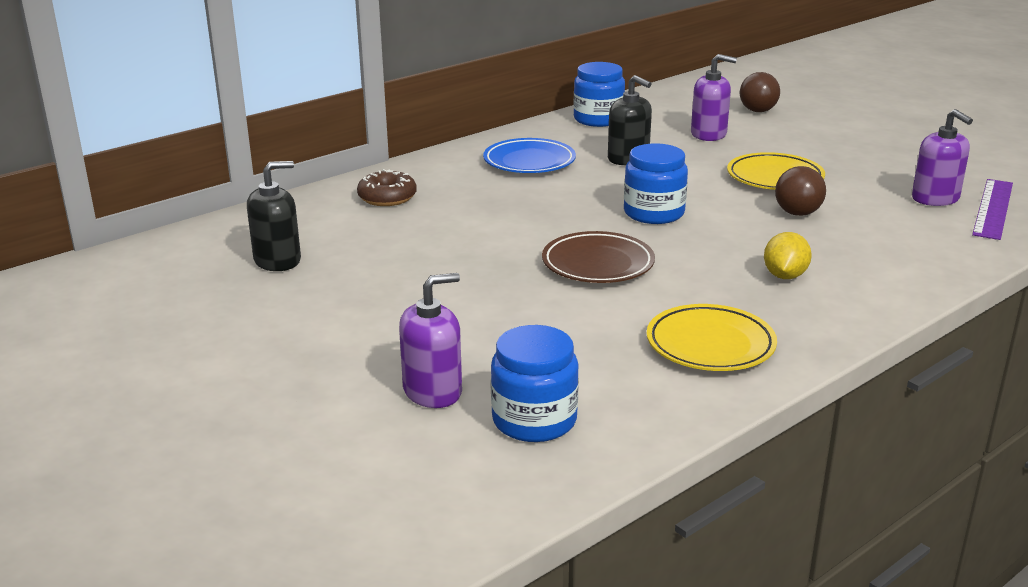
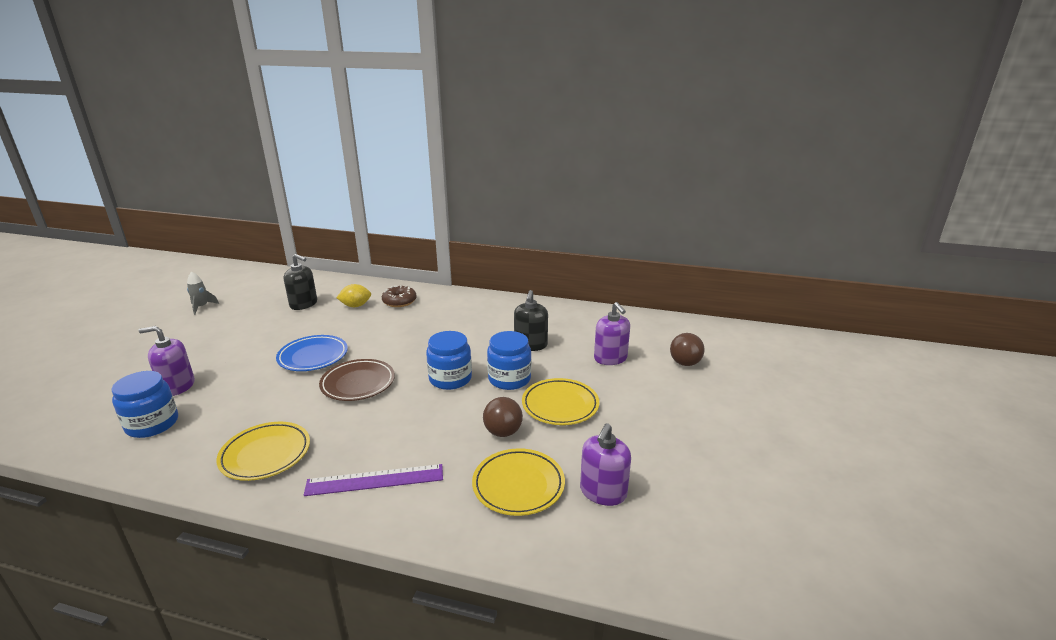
camera: 55 degrees right, 0 degrees up
(129, 345) = (202, 307): none -> grey rocket
(433, 391) = (177, 386): purple soap dispenser -> purple soap dispenser turned 150 degrees clockwise
(529, 162) = (489, 319): blue plate -> blue plate (313, 357)
(598, 119) = (585, 316): blue jar -> blue jar (509, 379)
(784, 276) = (388, 455): yellow lemon -> yellow lemon (356, 306)
(896, 228) = (518, 485): none -> yellow plate
(993, 208) = (616, 532): purple ruler -> purple ruler (375, 480)

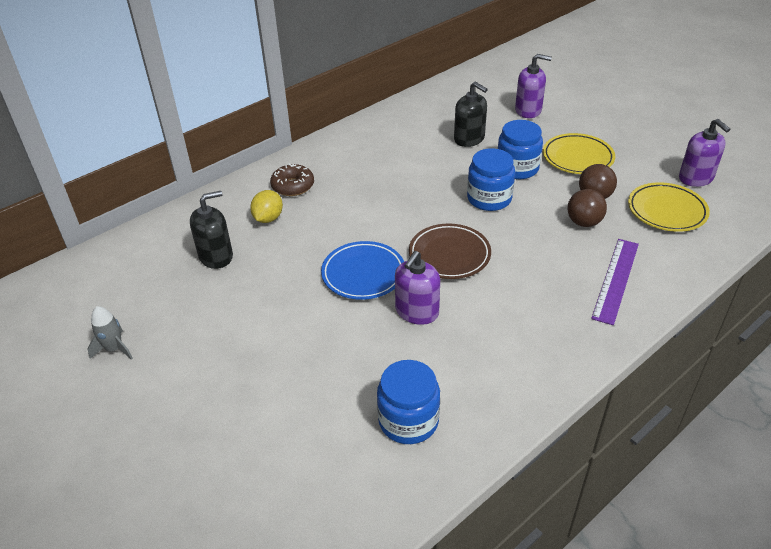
camera: 55 degrees left, 15 degrees up
(177, 386) = (335, 392): purple soap dispenser -> purple soap dispenser (417, 312)
(265, 454) = (532, 339): yellow plate -> none
(685, 363) = (564, 83): brown ball -> brown ball (584, 222)

